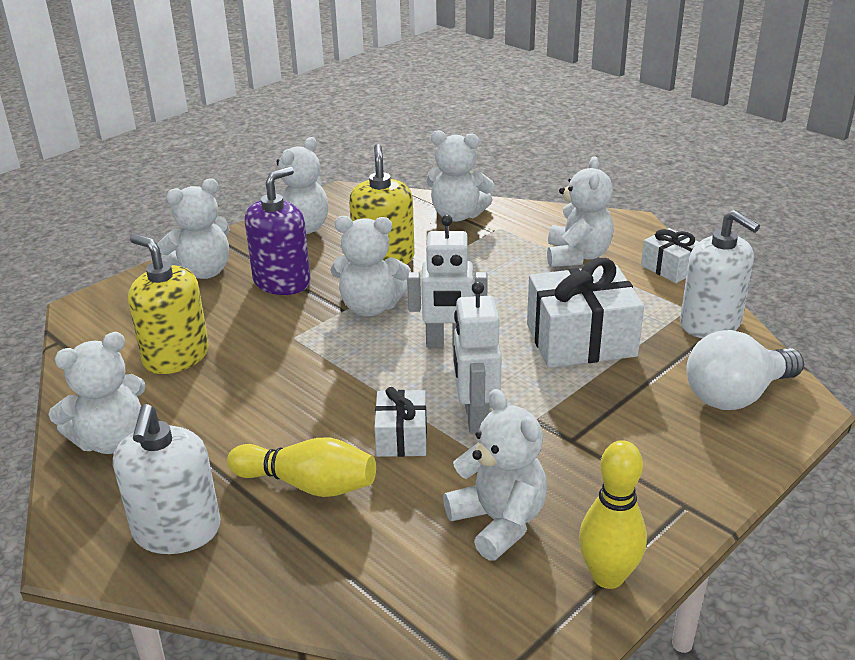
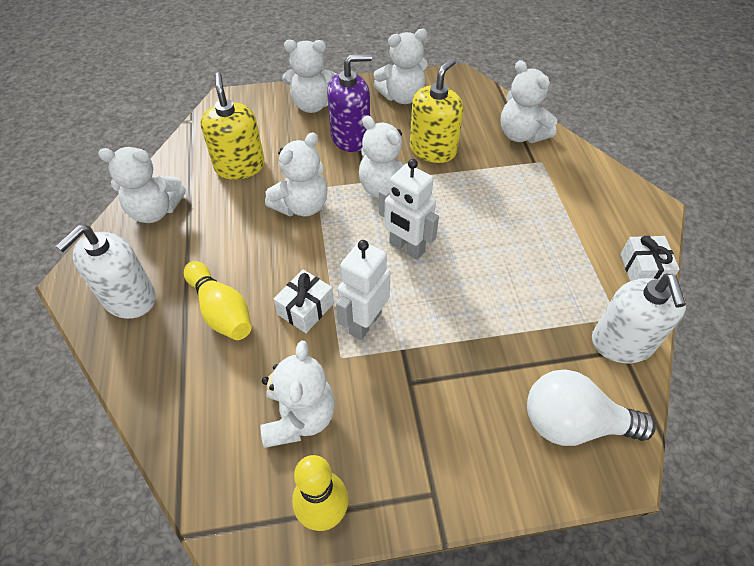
camera: 35 degrees right, 20 degrees up
(577, 256) = (576, 218): white teddy bear -> white teddy bear (302, 206)
(581, 340) = (502, 299): white gift -> none

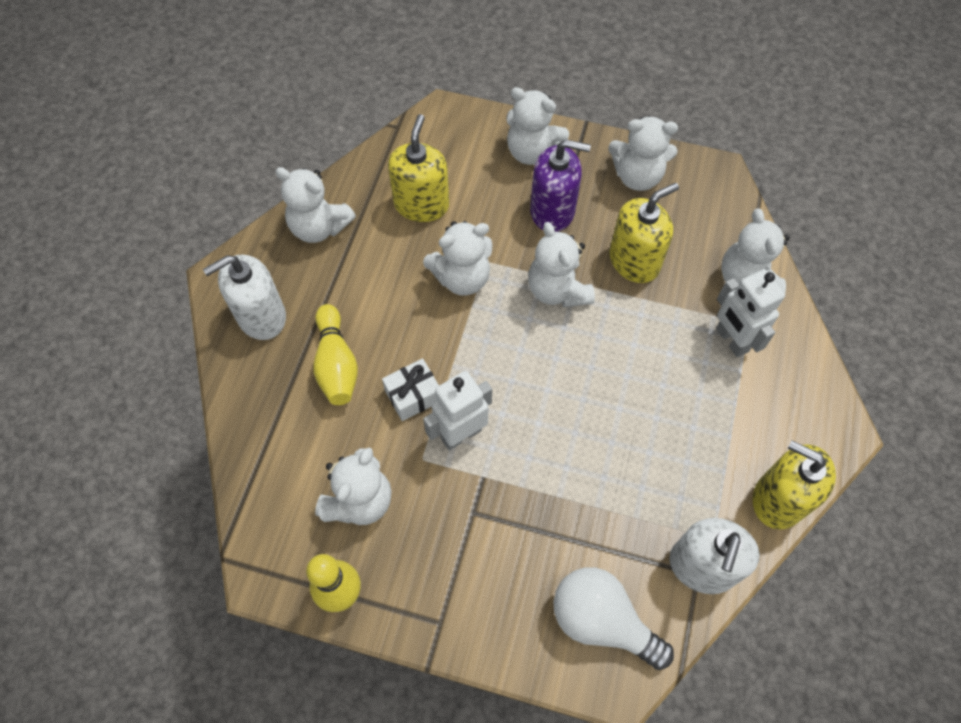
camera: 25 degrees right, 10 degrees up
(406, 248) = (542, 370): white robot -> white robot (731, 340)
(643, 269) = (778, 499): white gift -> yellow soap dispenser

